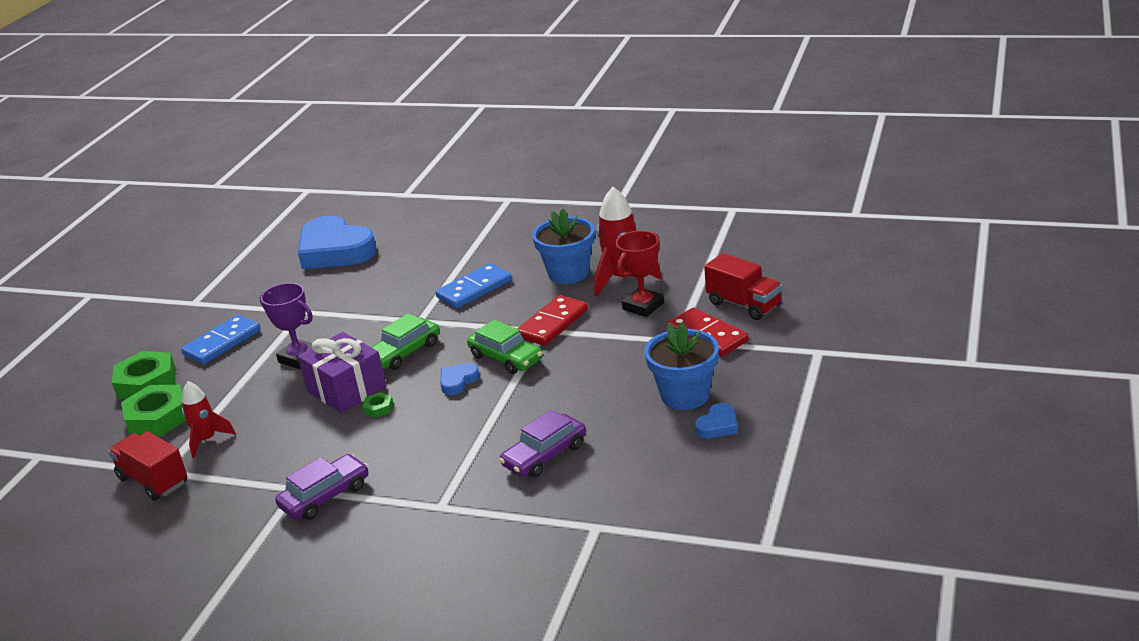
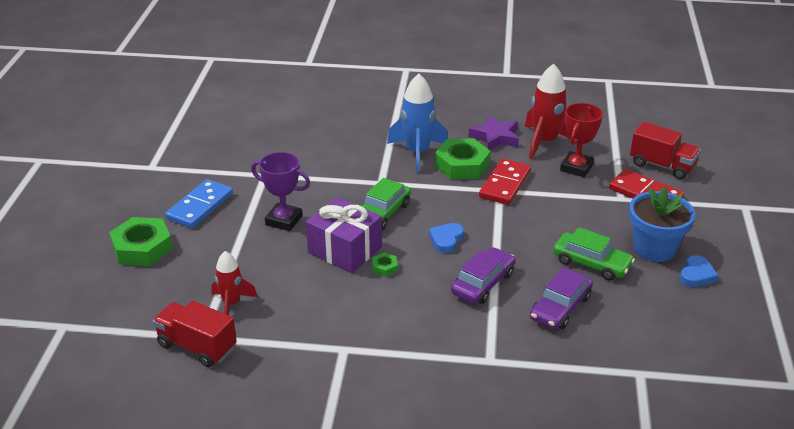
camera: 15 degrees left, 5 degrees up
(158, 417) = (171, 282): green nut -> green nut (462, 165)
(325, 496) = (376, 355): purple car -> purple car (483, 283)
(335, 250) = (267, 116): blue heart -> none
(474, 289) = (417, 153): blue domino -> blue rocket
(506, 358) = (479, 217): green car -> green car (591, 263)
(568, 273) = (495, 137): blue flower pot -> purple star

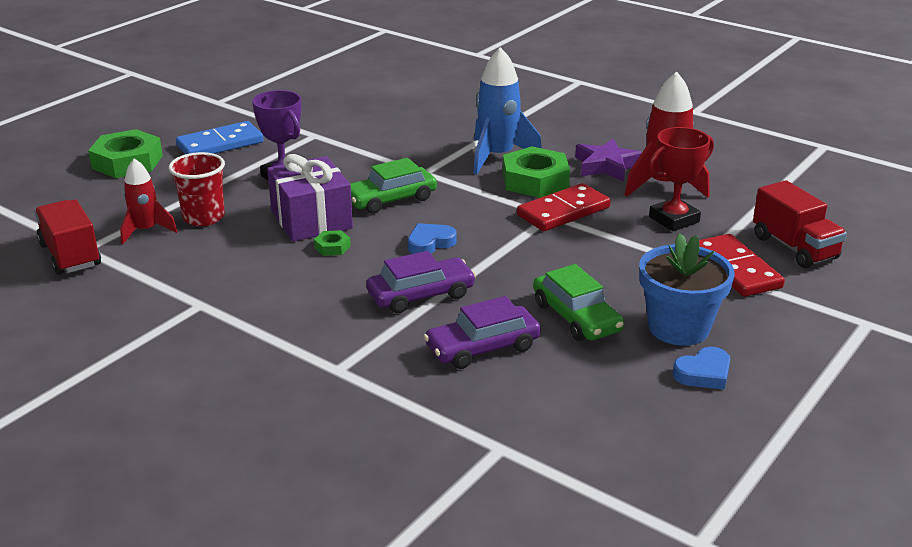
camera: 30 degrees right, 5 degrees down
(263, 276) = (203, 217): none -> red cup

